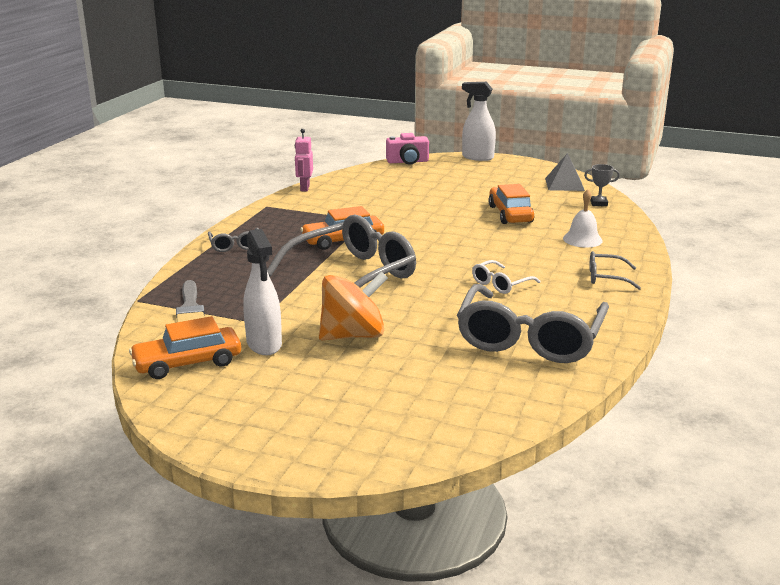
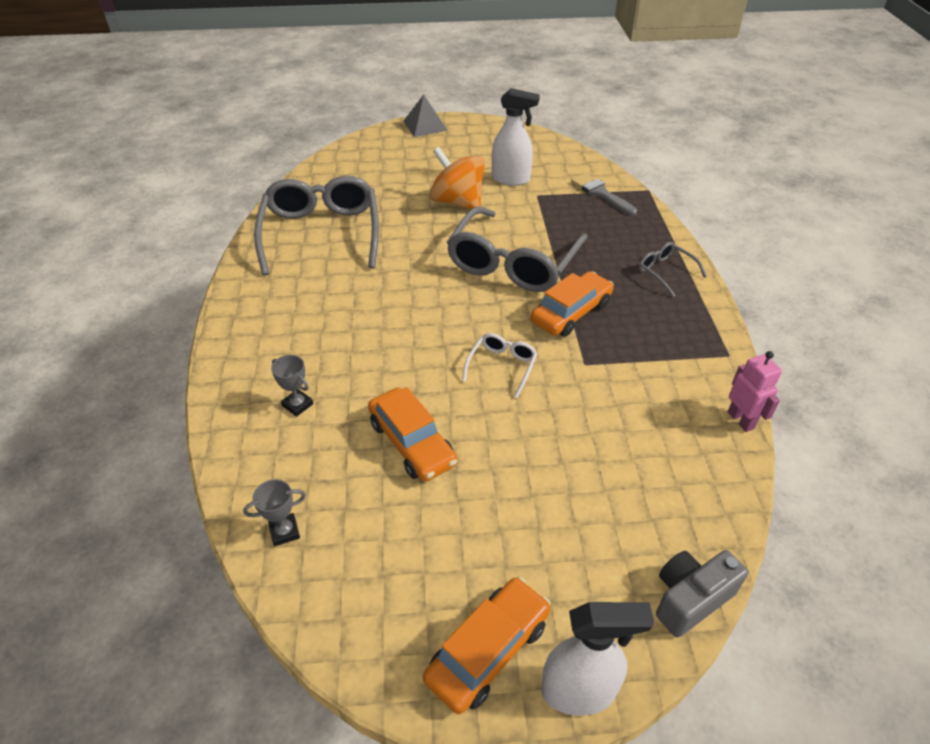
camera: 155 degrees right, 20 degrees up
(187, 363) = (543, 156): orange car -> orange car (488, 650)
(264, 344) = (511, 179): white spray bottle -> white spray bottle turned 150 degrees clockwise
(353, 335) = (457, 202): orange spinning top -> orange spinning top turned 90 degrees clockwise
(407, 162) = (690, 599): pink camera -> grey camera
(501, 284) = (369, 291): white glasses -> white glasses (502, 366)
(564, 184) = (357, 599): grey pyramid -> grey pyramid (425, 125)
(582, 239) = (297, 405): white bell -> grey trophy
(606, 277) = (262, 333): grey glasses -> none

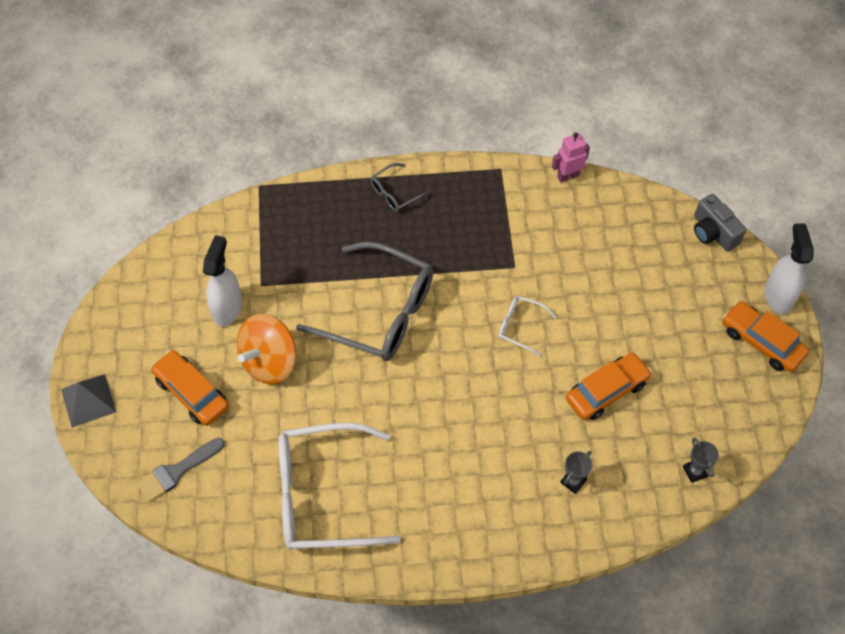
camera: 90 degrees left, 15 degrees up
(321, 233) = (323, 495): grey glasses -> white glasses
(571, 312) = (451, 271): orange car -> orange car (191, 393)
(600, 193) = (263, 227): grey brush -> grey brush (177, 471)

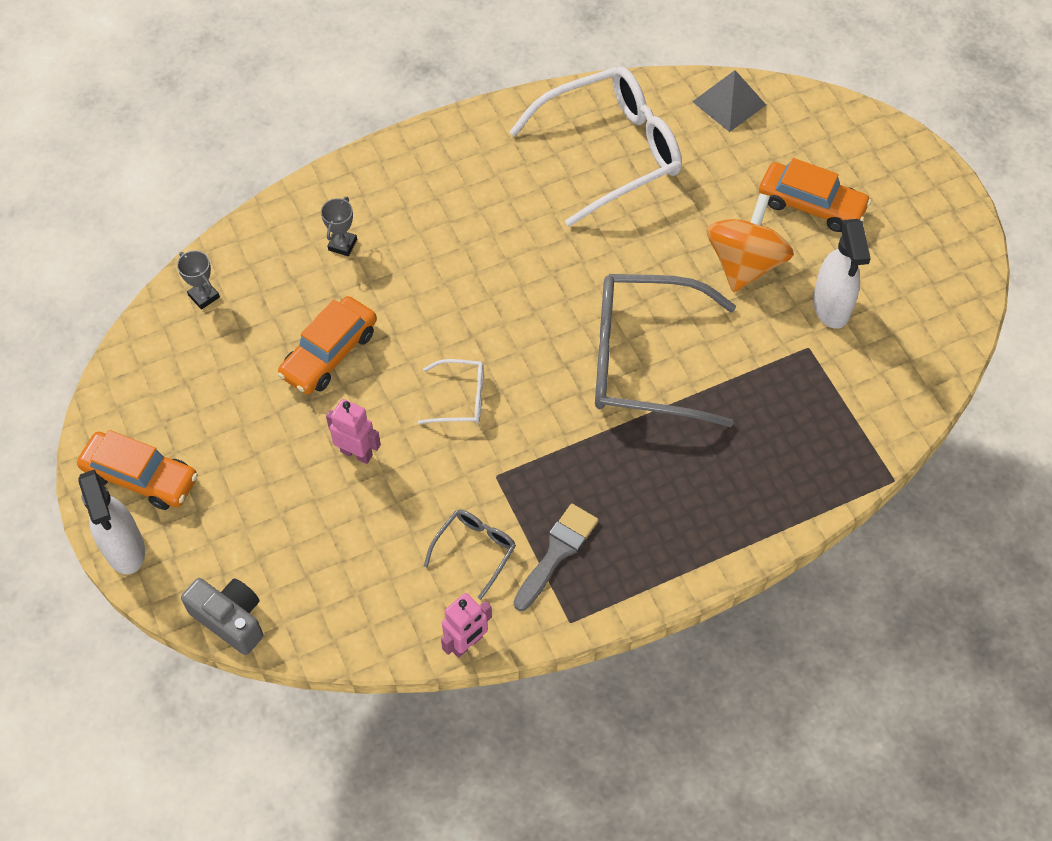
camera: 160 degrees right, 0 degrees up
(88, 400) = (917, 164): grey pyramid -> grey pyramid (729, 103)
(177, 471) = (776, 128): grey brush -> grey brush (557, 552)
(395, 193) = (703, 531): grey glasses -> grey glasses (475, 550)
(605, 311) = (356, 453): none -> pink robot

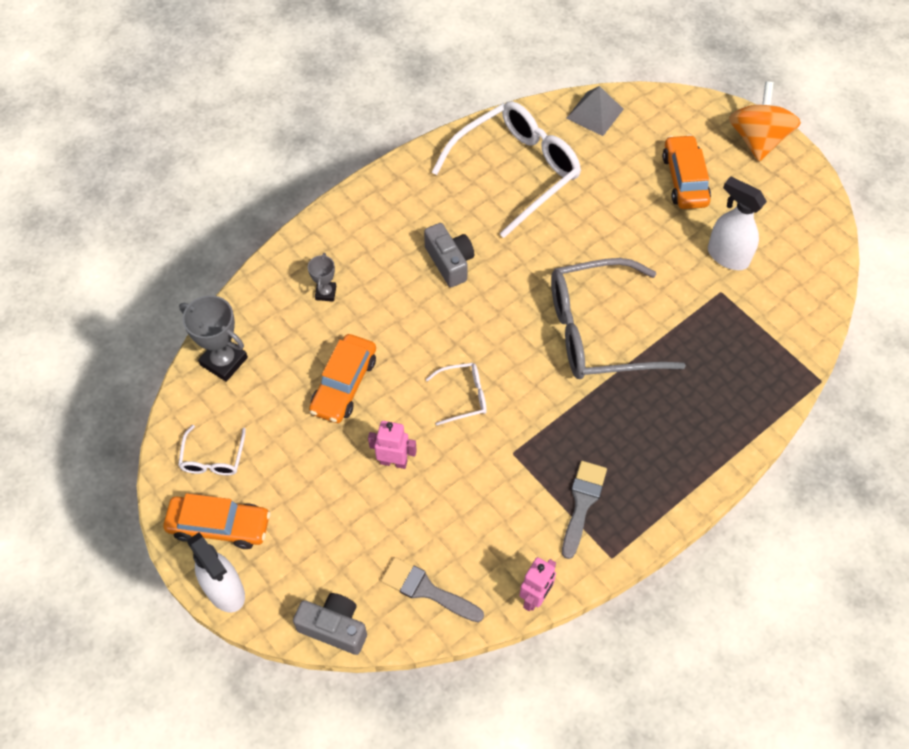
camera: 15 degrees left, 0 degrees up
(157, 401) = (213, 458): none -> white glasses
(204, 296) = (224, 361): grey trophy -> grey trophy, size x1.75
(346, 604) = (426, 590): none -> grey brush
(475, 550) = (516, 518): grey glasses -> none
(496, 241) = (450, 262): none -> grey camera
(744, 263) = (649, 236): orange spinning top -> orange spinning top (757, 139)
(811, 205) = (684, 179): orange car -> orange car turned 105 degrees counterclockwise
(831, 307) = (727, 256): white spray bottle -> white spray bottle turned 150 degrees clockwise

